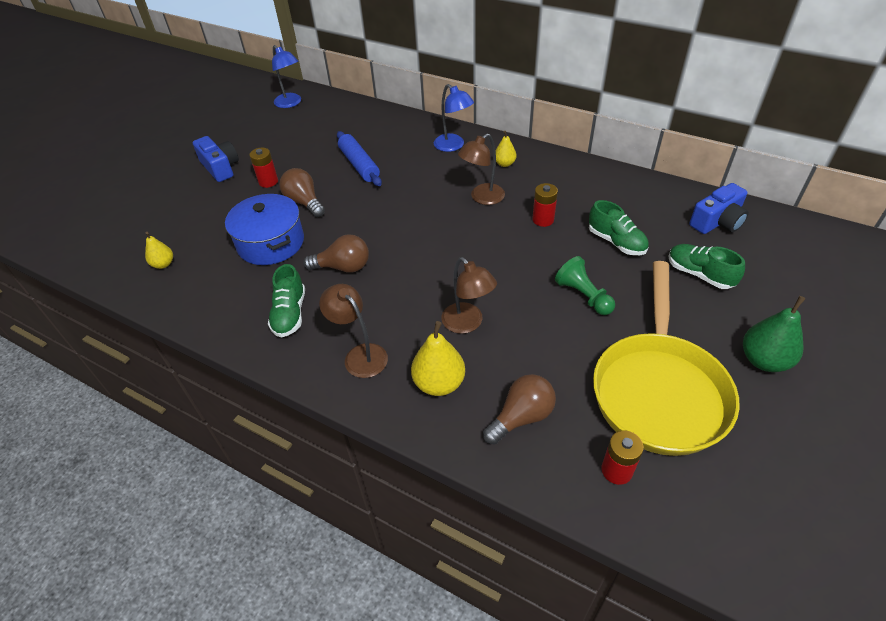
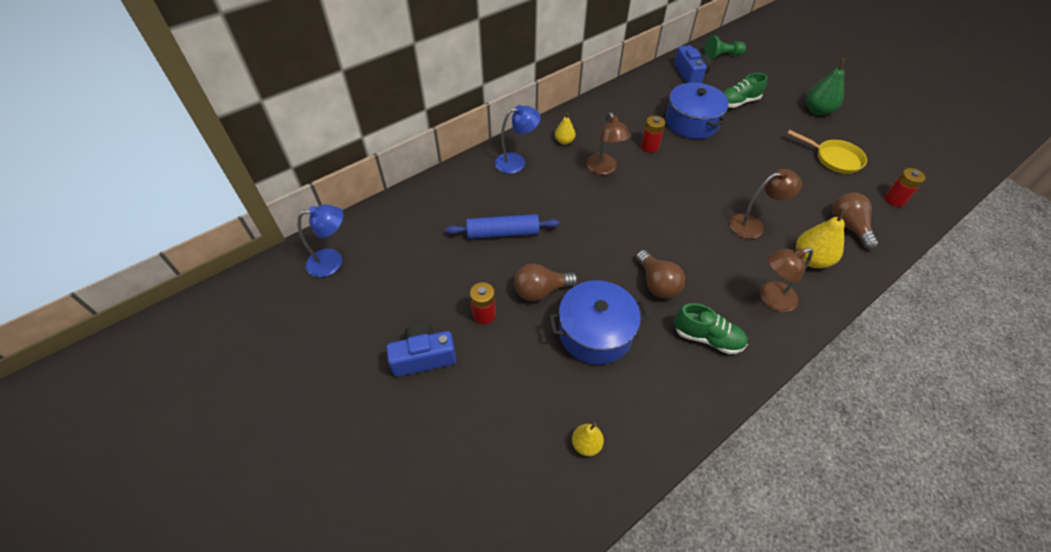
camera: 70 degrees left, 5 degrees up
(343, 267) = (657, 283): brown light bulb -> brown light bulb turned 135 degrees clockwise
(583, 296) = (741, 158): green pawn -> green pawn (721, 56)
(616, 242) = (691, 122): green shoe -> blue pot
(658, 390) = (834, 159): yellow pan -> yellow pan, size x0.52

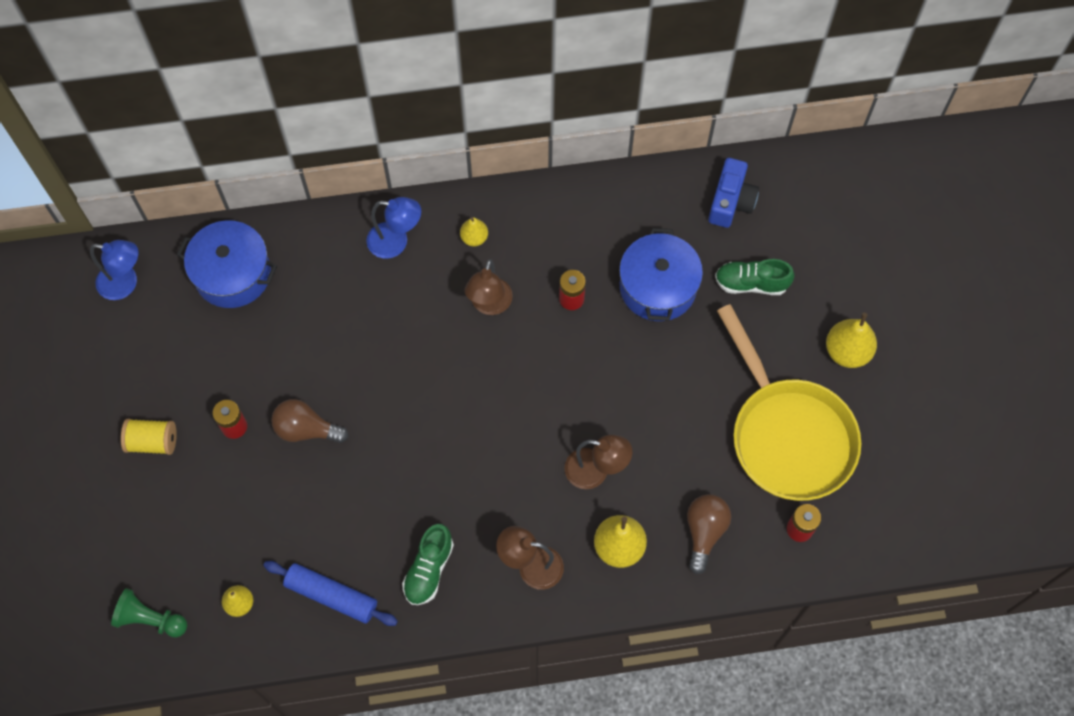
camera: 30 degrees right, 15 degrees up
(423, 357) = (153, 442): blue camera -> yellow spool
(503, 233) = (315, 337): blue rolling pin -> blue rolling pin (331, 595)
(595, 333) = (325, 504): blue pot -> blue pot (233, 274)
(657, 283) = (428, 485): brown light bulb -> none
(707, 338) = (429, 569): green shoe -> green shoe turned 60 degrees clockwise
(721, 56) = (808, 188): green pawn -> green pawn (150, 619)
(818, 111) = (847, 351): green pear -> yellow pear
(834, 159) = (787, 435): yellow pan -> yellow pan, size x1.94

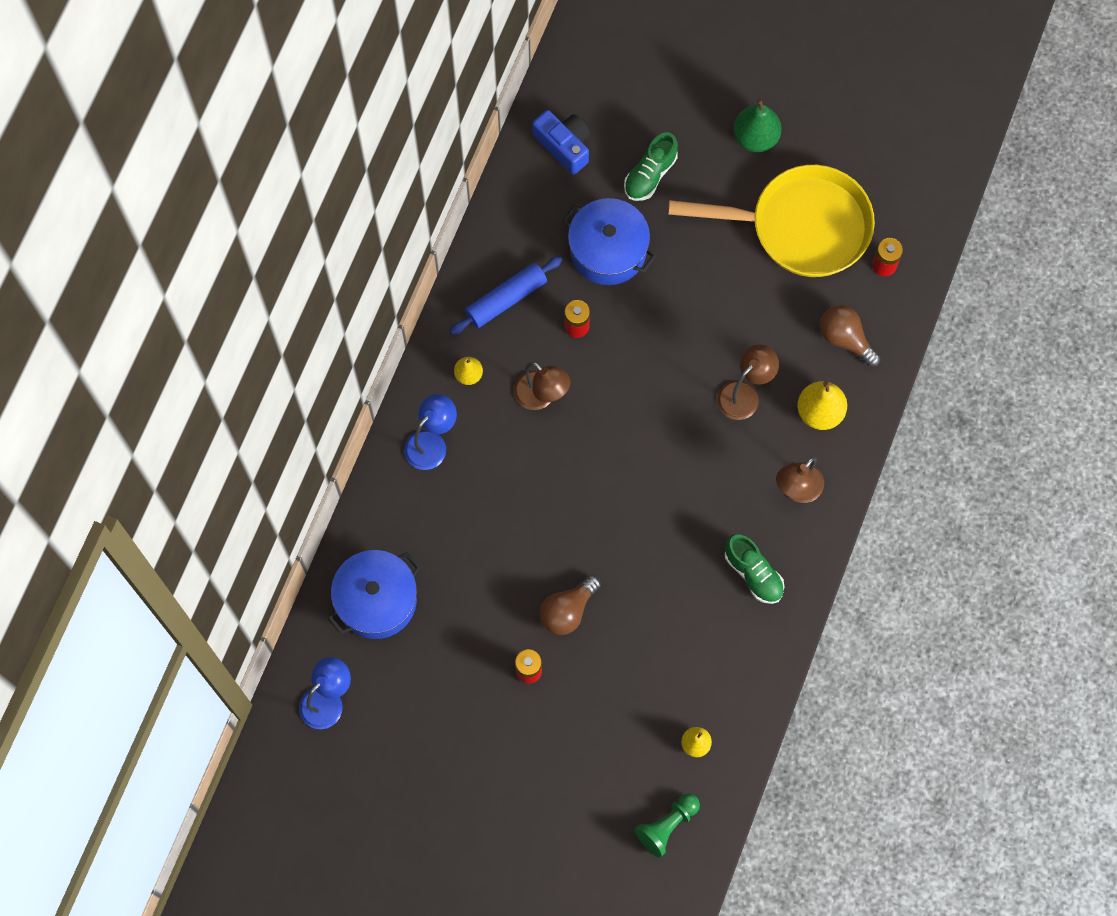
camera: 60 degrees left, 5 degrees up
(153, 442) = (502, 748): yellow spool -> none
(331, 595) = (731, 664): blue rolling pin -> blue rolling pin (506, 299)
(847, 351) = (755, 137): yellow pear -> green pear

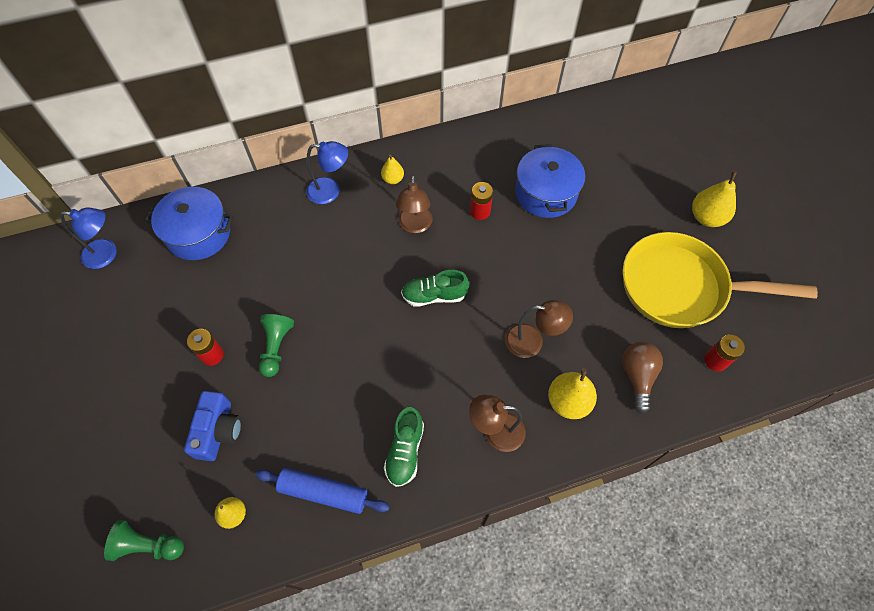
camera: 50 degrees right, 10 degrees down
(506, 299) = (460, 164): blue rolling pin -> blue rolling pin (323, 492)
(564, 145) = (585, 126): blue camera -> blue camera (218, 431)
(567, 610) = (276, 347): brown light bulb -> green pawn
(650, 175) = (617, 180): green shoe -> green shoe (434, 295)
(755, 137) = (706, 217): green pear -> yellow pear
(800, 227) = (681, 287): yellow pan -> yellow pan turned 135 degrees clockwise

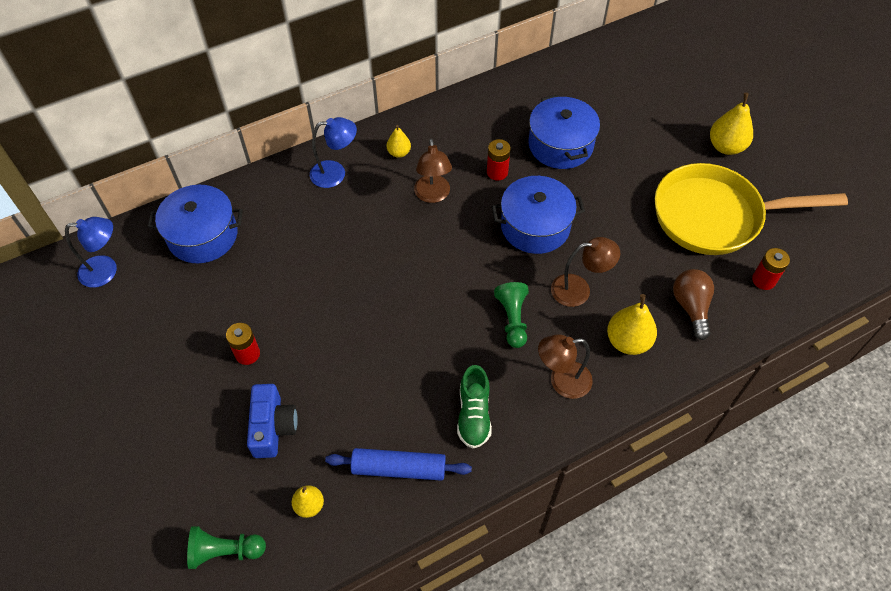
camera: 10 degrees left, 5 degrees down
(276, 347) = (315, 336): green pawn -> green pawn (512, 319)
(434, 295) = (469, 260): green shoe -> none
(504, 271) = (535, 226): none -> blue pot

